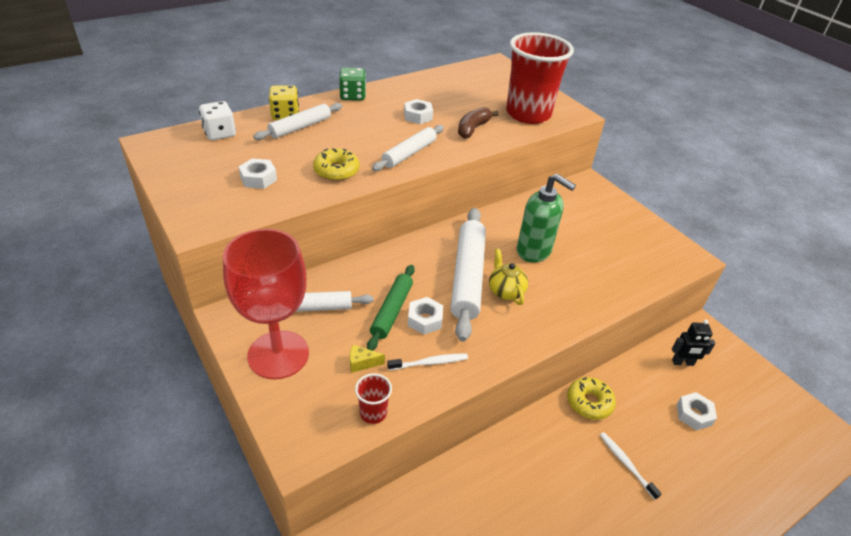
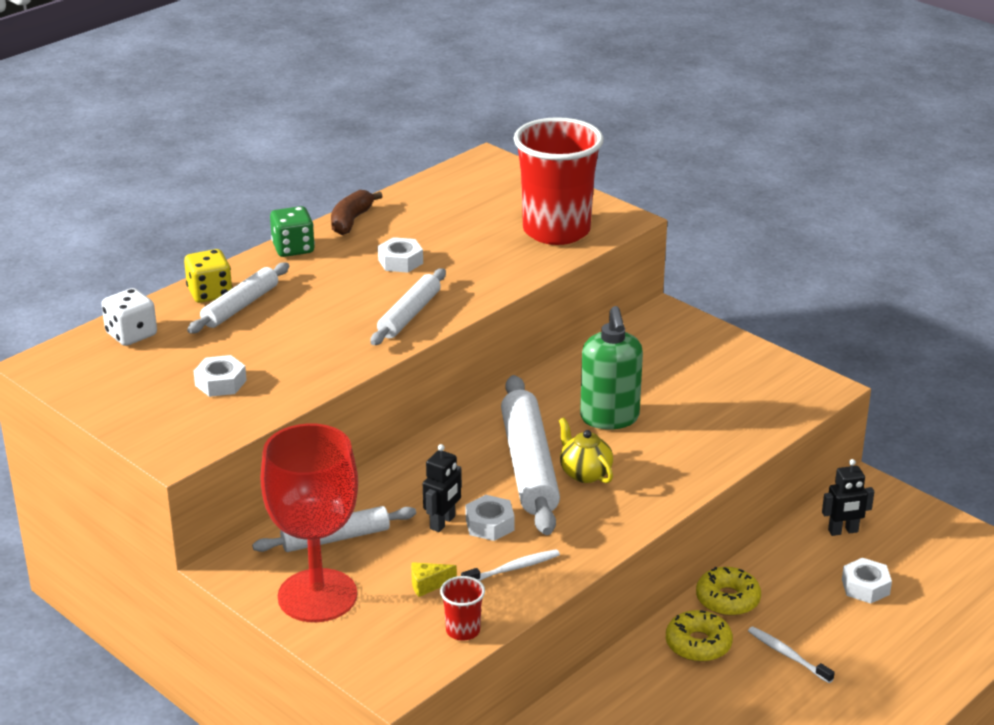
camera: 10 degrees left, 10 degrees down
(336, 171) = (320, 354): yellow donut -> yellow donut (698, 644)
(392, 311) = (443, 523): green rolling pin -> black robot
(473, 129) = (485, 266): brown banana -> brown banana (351, 221)
(534, 251) = (609, 418): green soap dispenser -> green soap dispenser turned 60 degrees clockwise

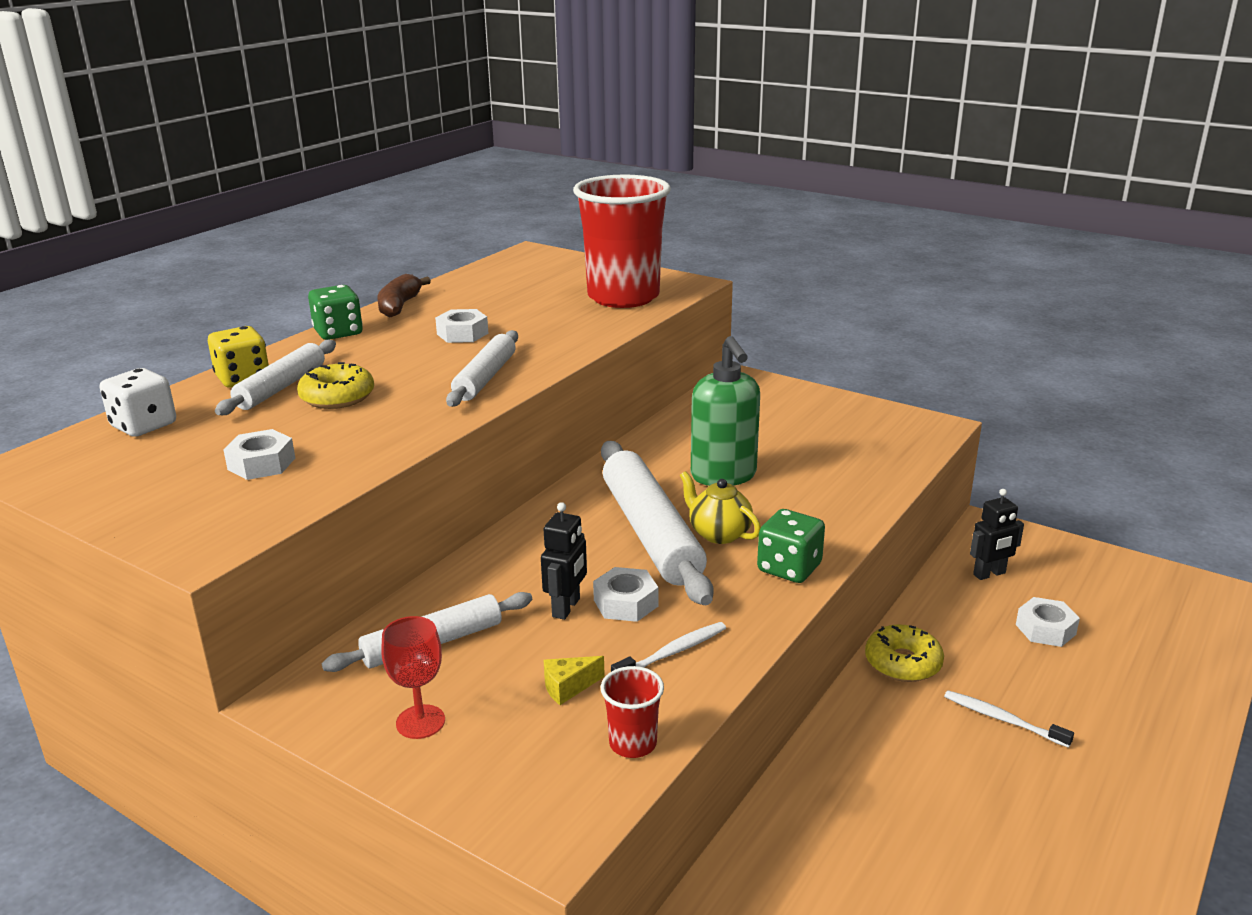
camera: 10 degrees left, 5 degrees down
(317, 596) = (420, 722): red goblet -> red goblet, size x0.44
(630, 511) = (789, 568): none -> green dice
(698, 644) = (893, 721): yellow donut -> yellow donut (337, 397)

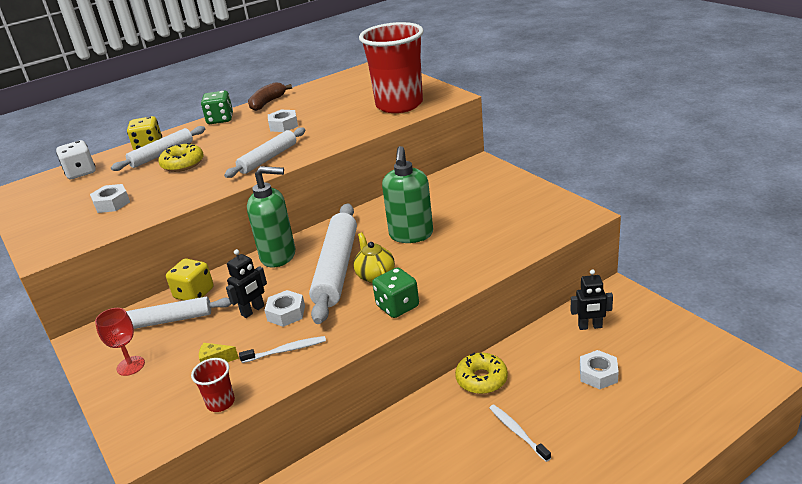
camera: 25 degrees right, 5 degrees up
(440, 599) = (194, 293): none -> yellow dice
(540, 528) = (279, 256): none -> green soap dispenser

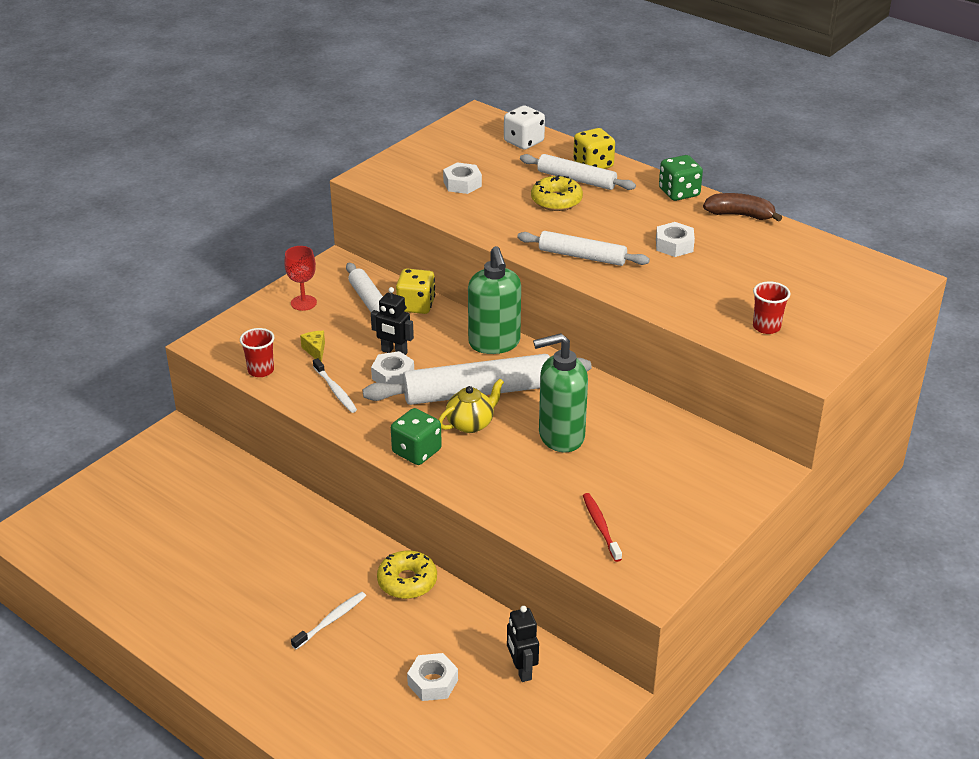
camera: 70 degrees right, 5 degrees up
(399, 105) = (766, 327): red cup -> red cup, size x0.40
(517, 227) = (601, 527): none -> red toothbrush

